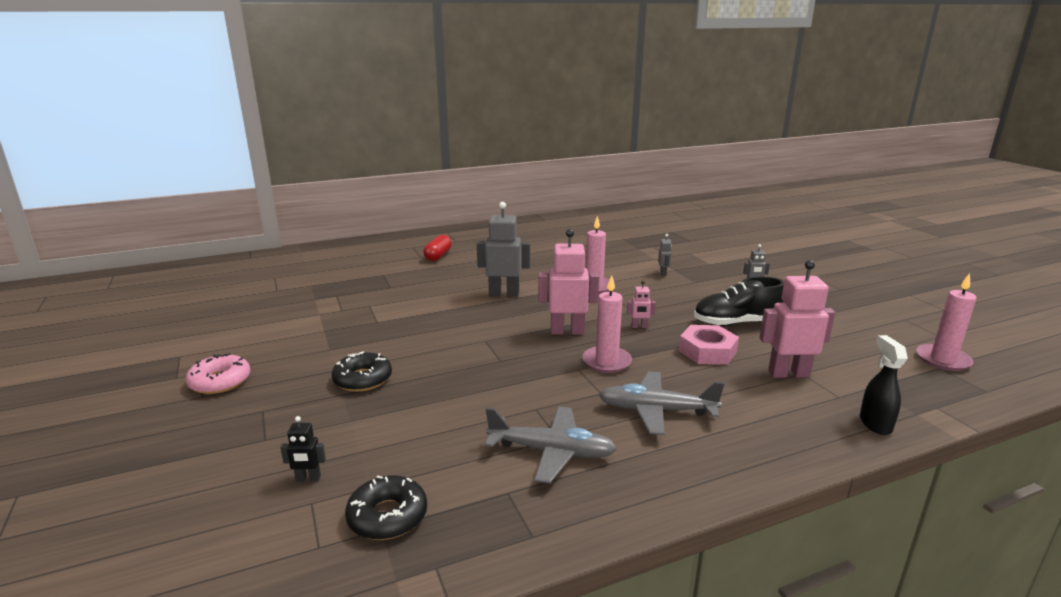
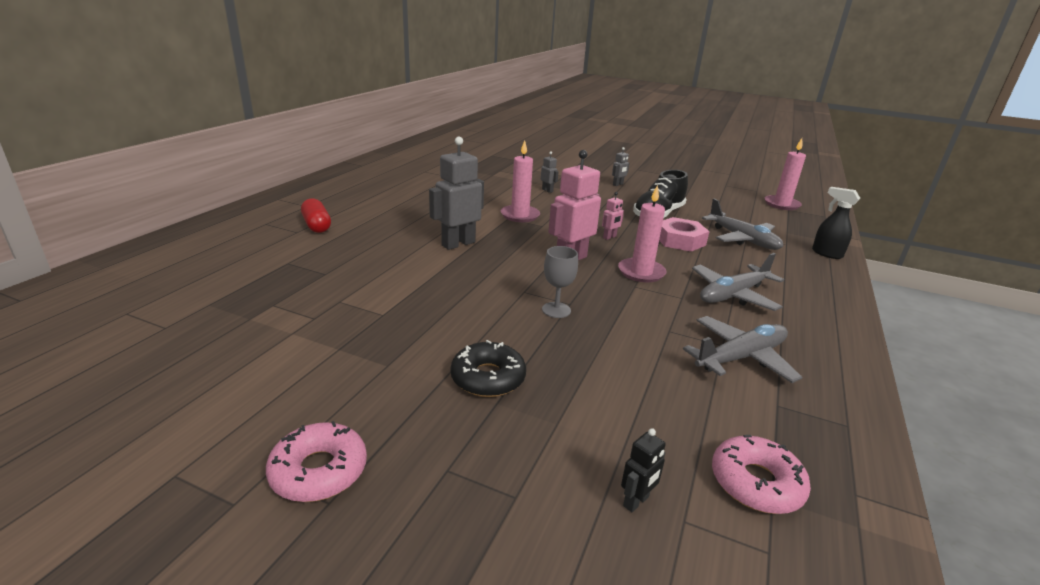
camera: 45 degrees left, 5 degrees up
(387, 516) = (756, 483): black donut -> pink donut
(481, 360) = (556, 310): none -> grey goblet
(788, 373) = (742, 239): pink robot -> grey plane

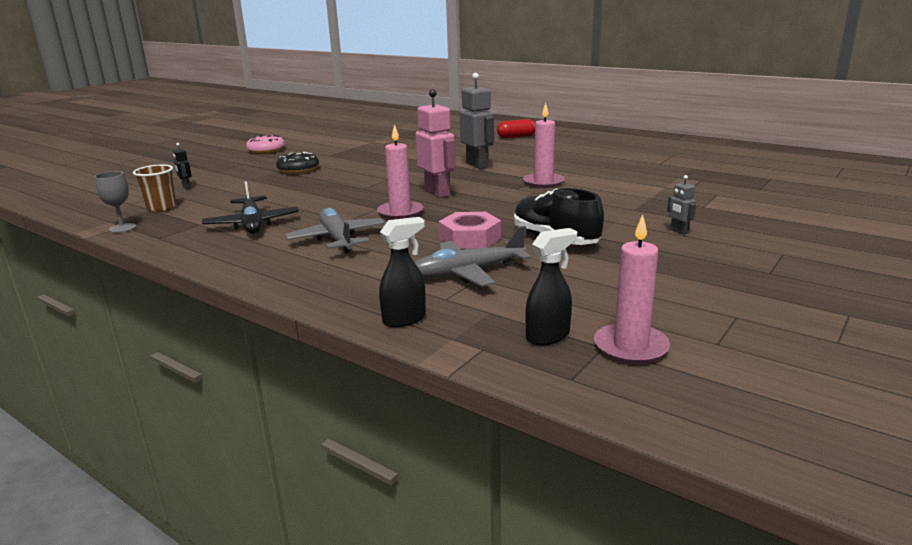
camera: 105 degrees right, 5 degrees down
(547, 190) = (630, 195): grey robot -> none
(556, 310) = (356, 184): grey goblet -> grey goblet (122, 228)
(609, 237) = (484, 209): pink robot -> none
(740, 357) = (252, 224): grey plane -> black plane
(756, 483) = (161, 207): pink donut -> brown cup
(794, 219) = (548, 336): none -> black spray bottle

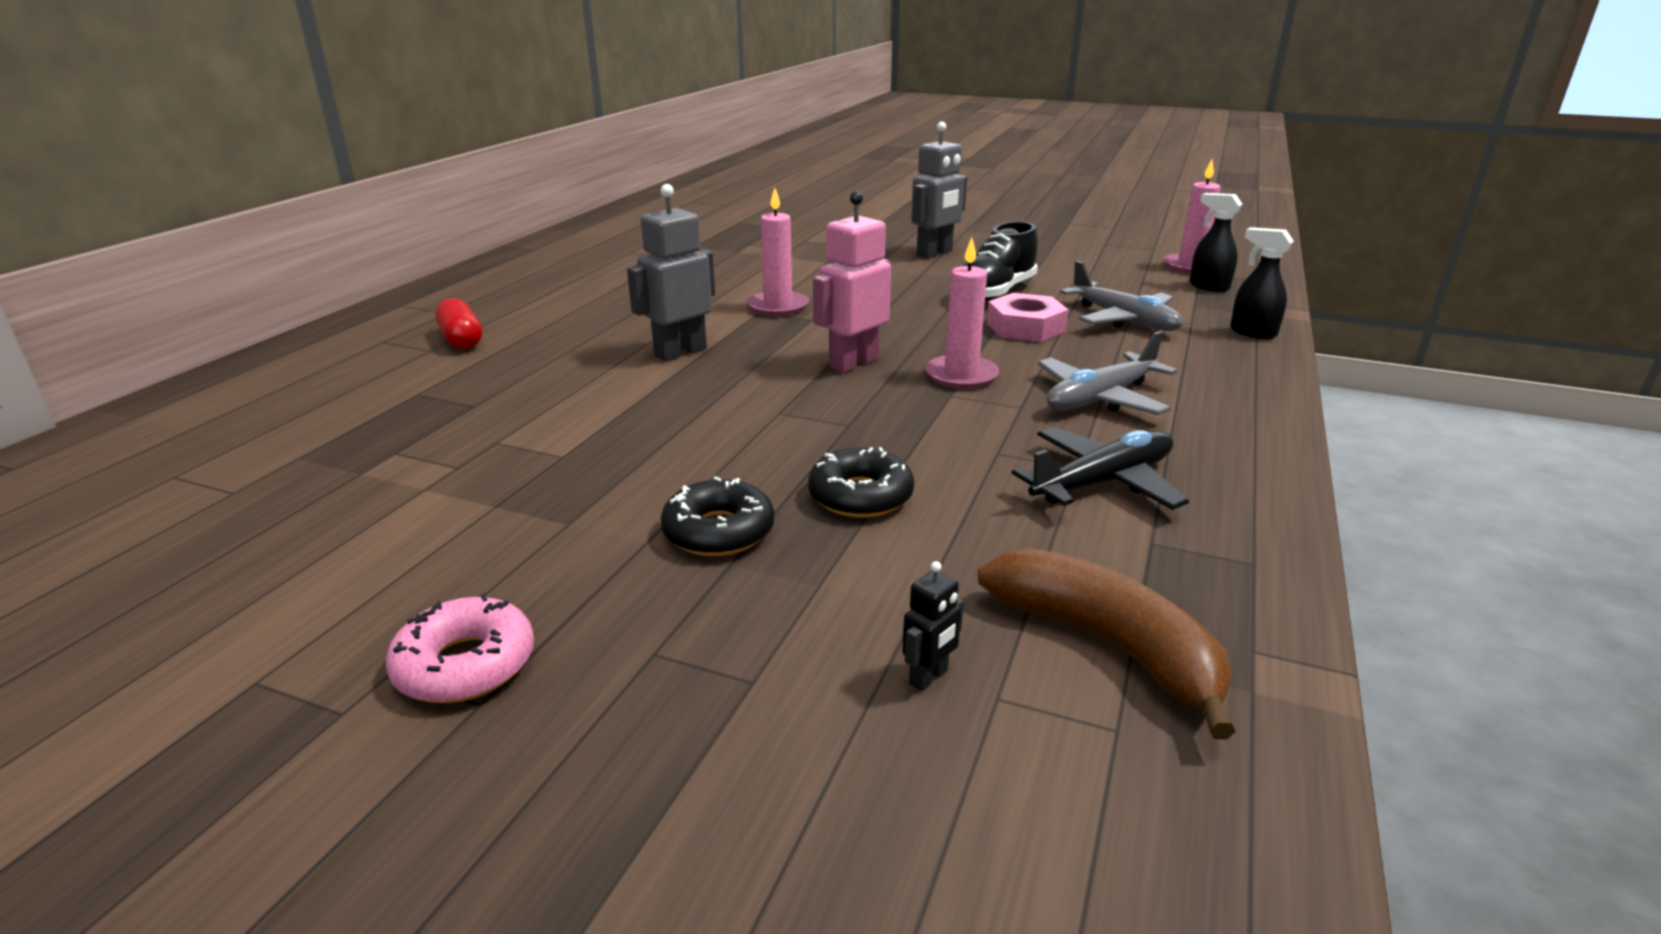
camera: 105 degrees left, 5 degrees up
(122, 228) = (1264, 642): grey goblet -> none
(161, 207) = (1107, 644): brown cup -> brown banana
(297, 186) = (860, 496): none -> black donut
(679, 231) = (935, 253): grey robot -> grey robot, size x2.11

